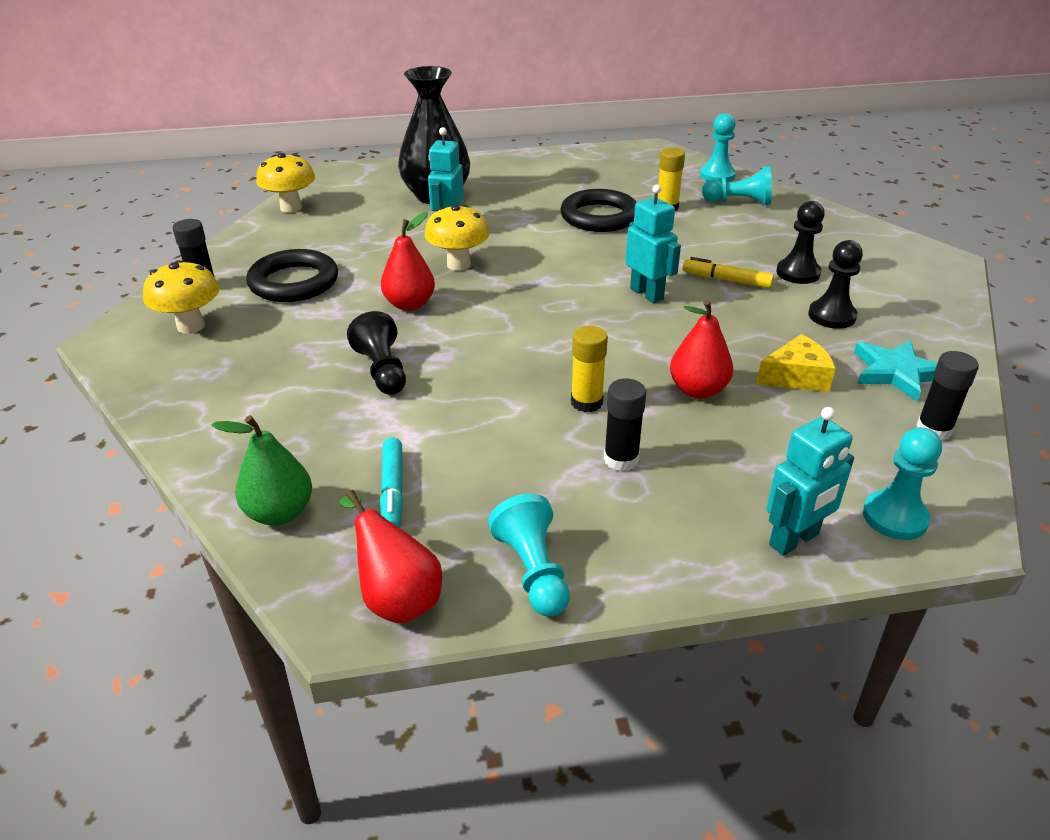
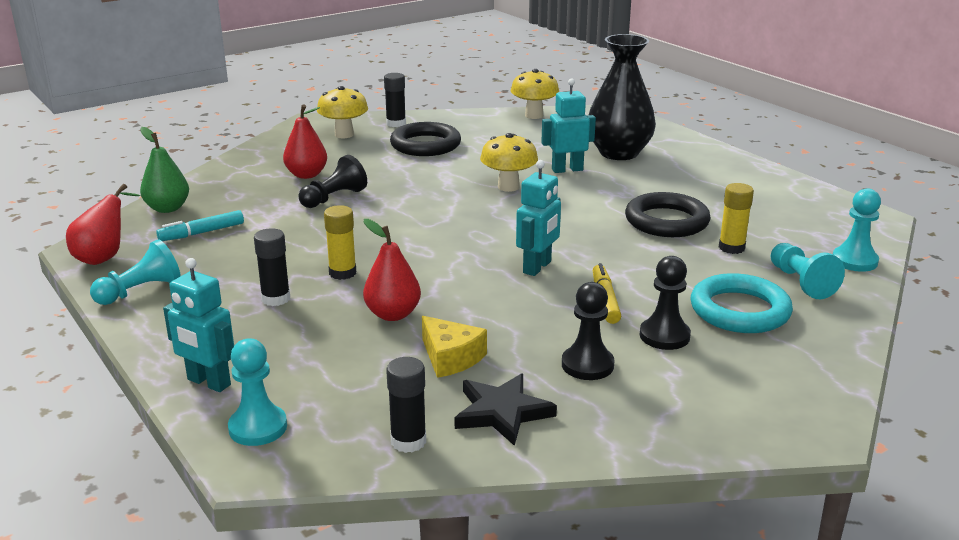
camera: 65 degrees right, 10 degrees down
(409, 304) = (430, 185): red pear -> red pear (306, 175)
(771, 235) = (739, 310): none -> turquoise ring
(896, 373) = (502, 412): turquoise star -> black star

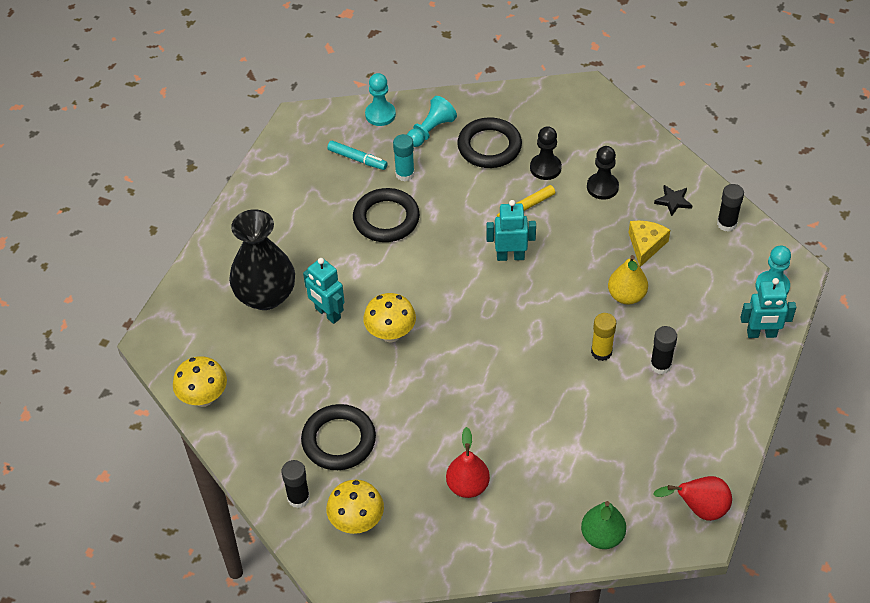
camera: 120 degrees left, 25 degrees up
(140, 291) = (716, 446): turquoise pawn -> none
(202, 233) = (618, 478): turquoise marker -> turquoise marker (357, 159)
(208, 382) = (761, 334): turquoise robot -> turquoise robot turned 90 degrees clockwise
(334, 198) = (496, 435): black pawn -> none
(392, 314) = (626, 296): red pear -> yellow pear
(502, 412) = (673, 201): black star -> black star, size x0.64
(731, 248) = (405, 174): yellow glue stick -> turquoise glue stick
(739, 310) = (489, 146): turquoise ring -> black ring

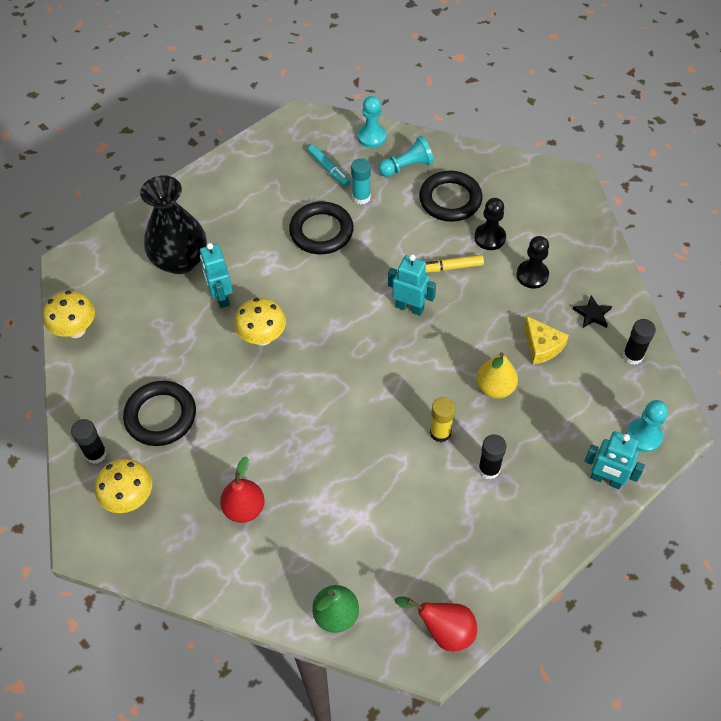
camera: 25 degrees right, 5 degrees up
(646, 245) = (541, 346): yellow cheese -> yellow cheese turned 105 degrees clockwise

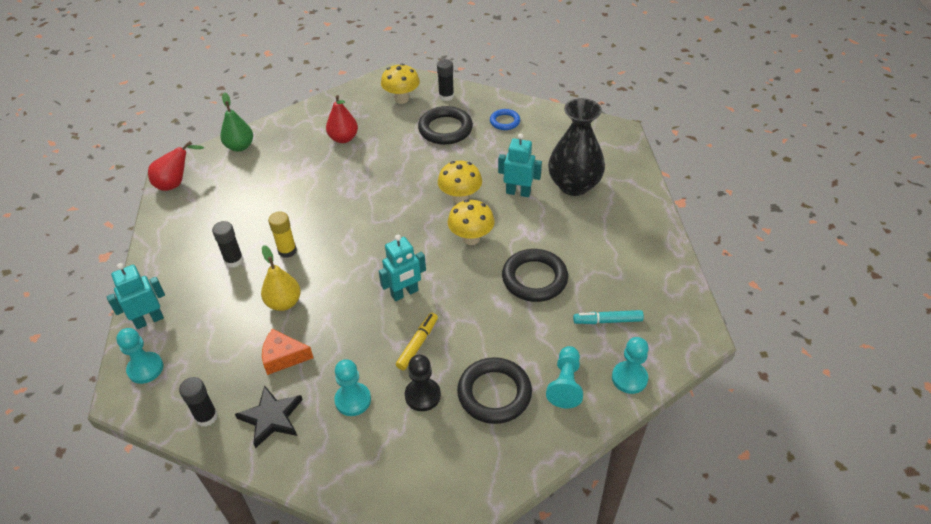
camera: 125 degrees right, 10 degrees down
(76, 330) = (552, 117): yellow mushroom -> yellow mushroom (471, 238)
(112, 368) = (505, 121): none -> blue ring
(361, 197) = (553, 326): turquoise glue stick -> none
(532, 275) = (353, 400): black pawn -> turquoise pawn
(541, 346) = (283, 357): yellow cheese -> orange cheese
(592, 314) = (271, 417): black star -> black star, size x1.55

